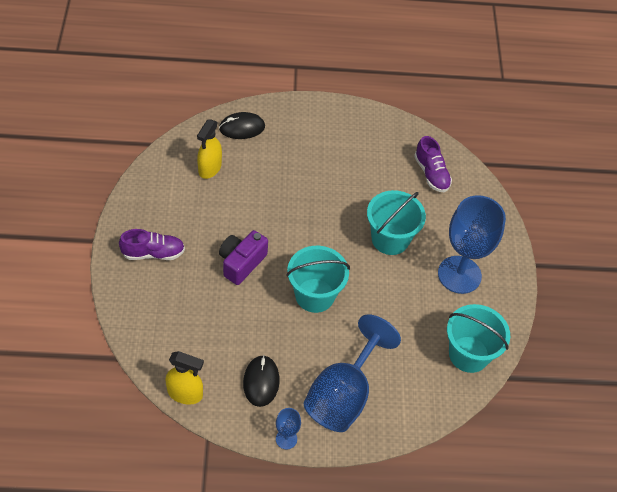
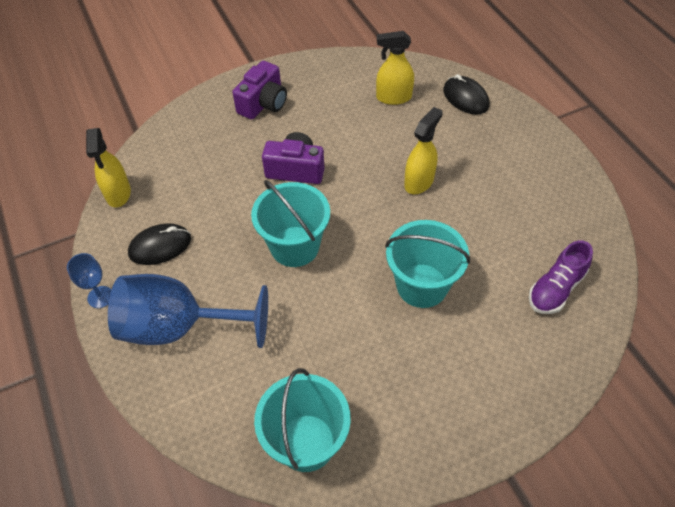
camera: 70 degrees right, 0 degrees up
(153, 253) = (263, 103): purple shoe -> purple camera
(303, 196) = (419, 182): none -> yellow spray bottle
(459, 275) = (422, 383): blue goblet -> none

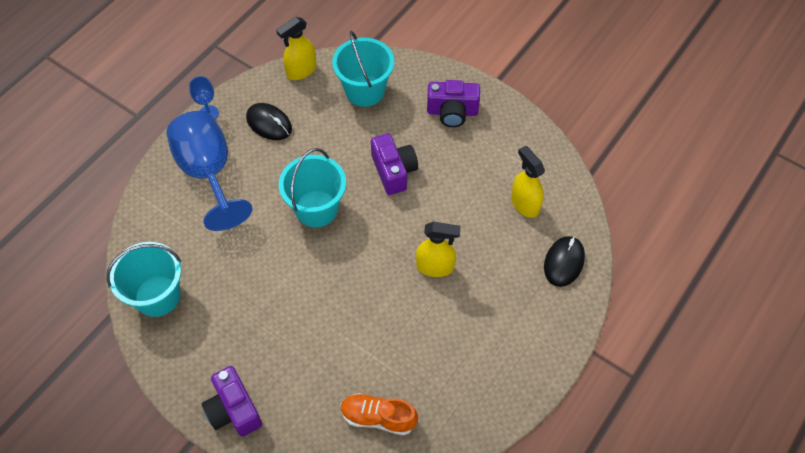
camera: 60 degrees right, 5 degrees up
(422, 285) = (327, 314): turquoise bucket -> turquoise bucket (365, 90)
(491, 415) = (234, 410): none -> purple camera
(556, 289) = (378, 417): purple shoe -> orange shoe

